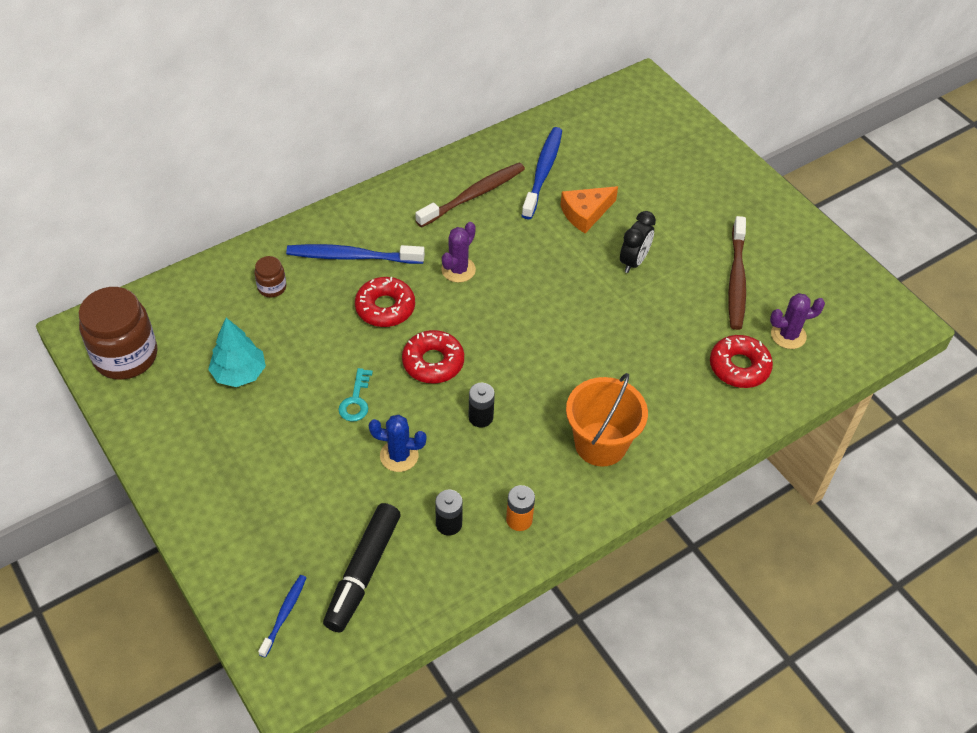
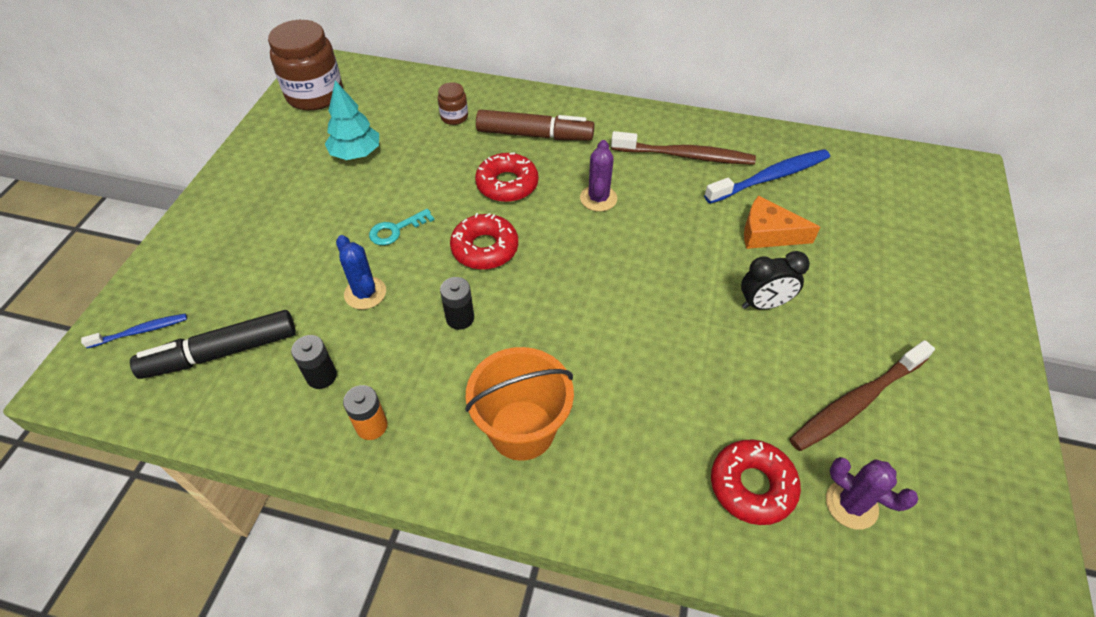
camera: 50 degrees right, 0 degrees up
(352, 256) = (534, 135): blue toothbrush -> brown marker
(458, 270) = (598, 198): purple cactus -> purple cactus turned 75 degrees counterclockwise

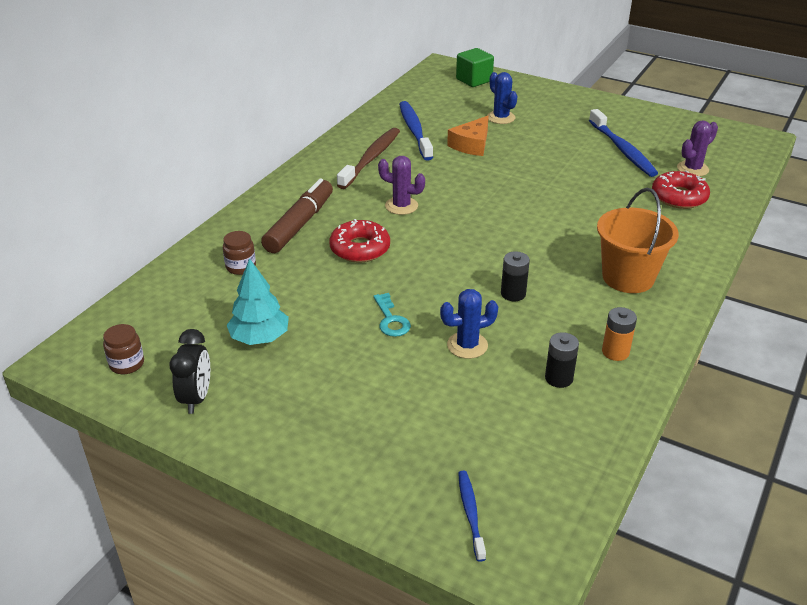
camera: 75 degrees left, 15 degrees down
(222, 352) = (516, 445): black marker -> none
(315, 95) = (127, 364): brown jar -> brown jar, size x0.47
(485, 248) = (436, 271): red donut -> none
(763, 304) = (537, 161): black clock -> black clock (196, 398)
(856, 402) = (622, 150): brown toothbrush -> blue toothbrush
(860, 251) = (501, 117): none -> blue cactus
(950, 207) = (474, 80): none -> green cube

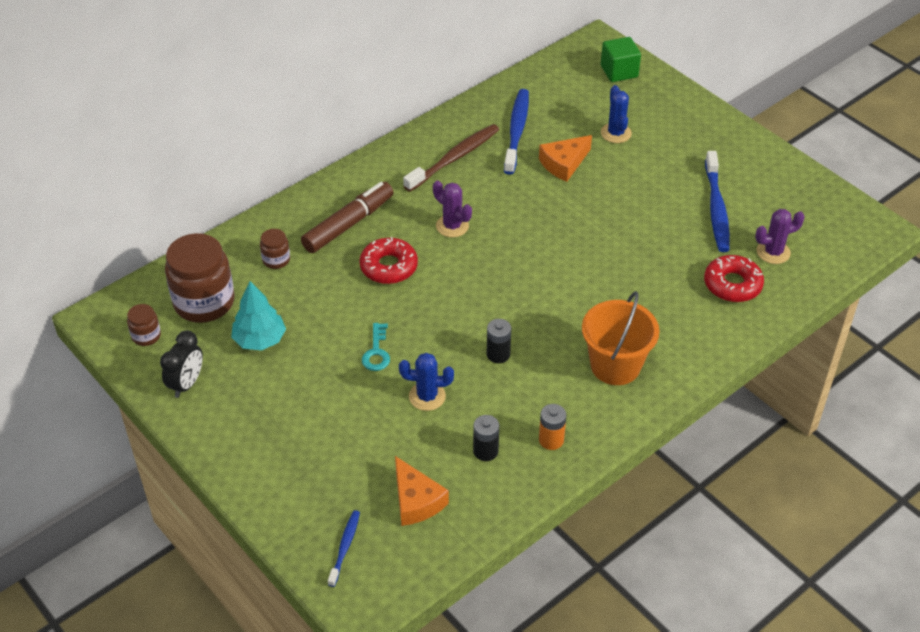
camera: 20 degrees right, 10 degrees up
(180, 319) = (204, 302): none -> brown jar
(519, 443) = (416, 500): none -> orange cheese

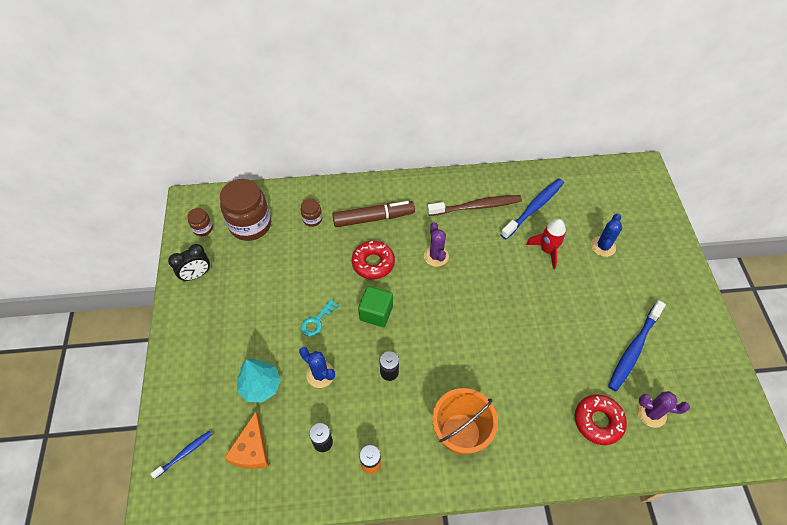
camera: 35 degrees right, 10 degrees up
(260, 340) = (259, 269): turquoise tree -> turquoise tree (260, 386)
(564, 164) = (547, 250): orange cheese -> red rocket
(619, 71) = (642, 199): green cube -> green cube (376, 313)

